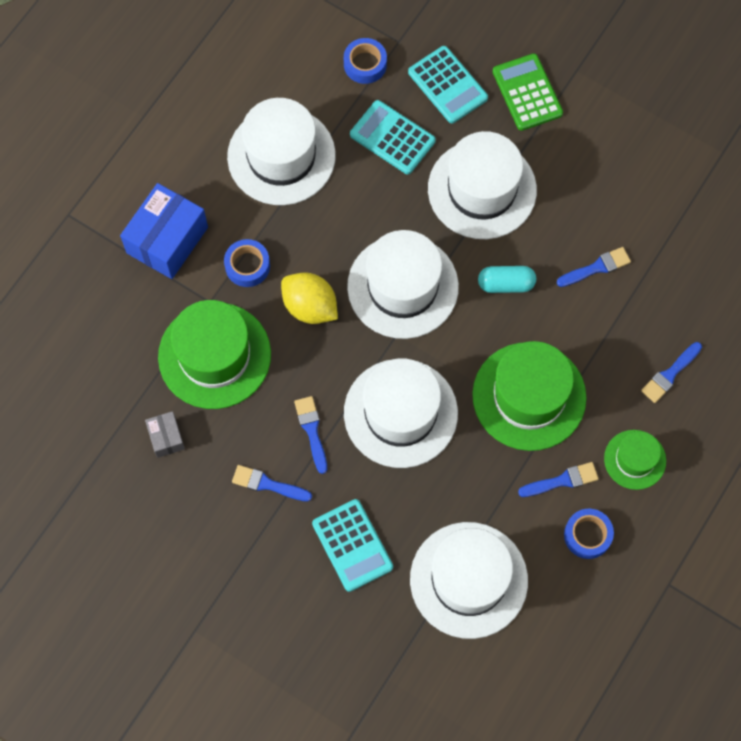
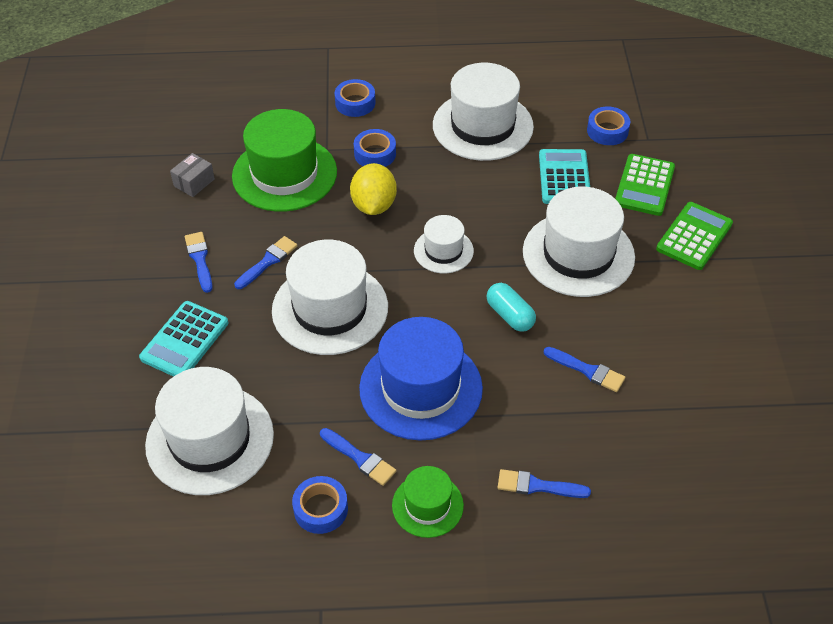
camera: 55 degrees right, 20 degrees down
(167, 240) = (355, 103): blue box -> blue tape
(403, 286) = (443, 251): white hat -> white hat, size x0.54
(447, 85) = (644, 185): turquoise calculator -> green calculator
(529, 396) = (421, 388): green hat -> blue hat

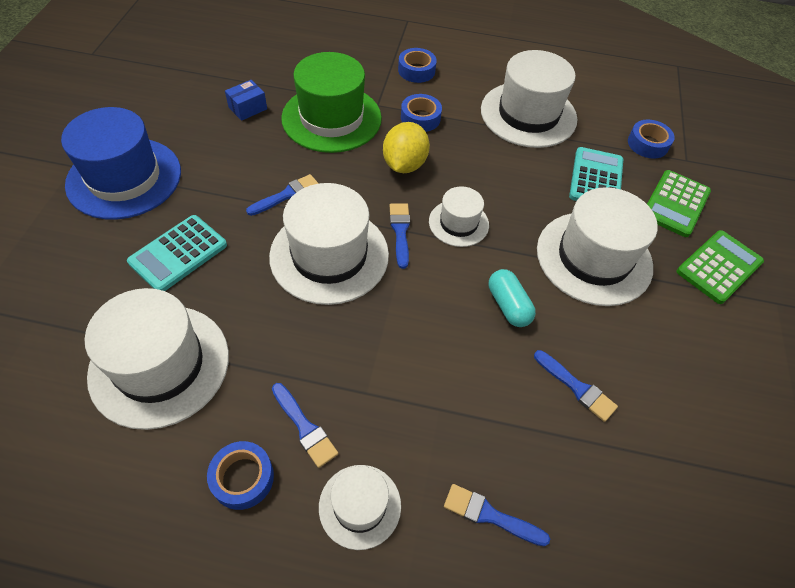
camera: 10 degrees right, 5 degrees up
(194, 182) = (248, 108): grey box -> blue box
(200, 259) = (224, 178): blue brush -> blue brush (400, 231)
(421, 388) = (393, 363): blue hat -> blue hat (124, 178)
(427, 505) = (360, 506): green hat -> white hat

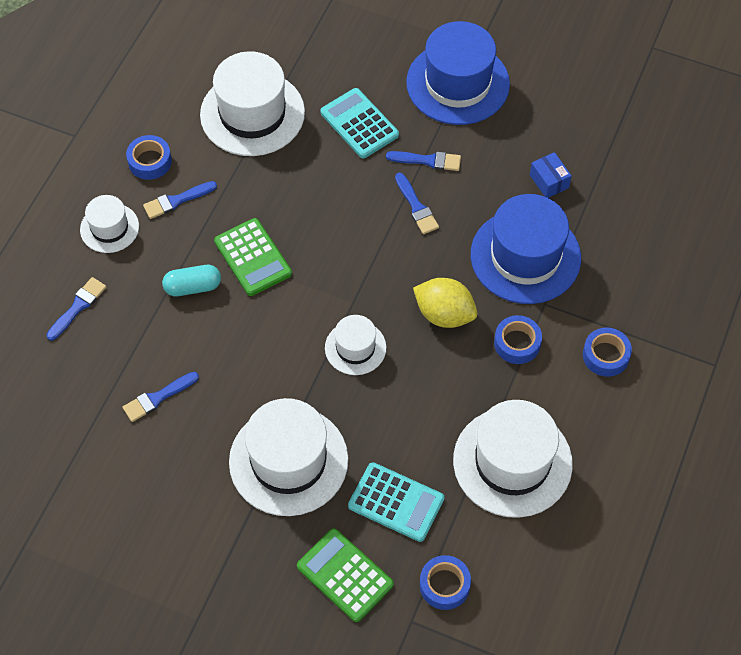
camera: 105 degrees right, 5 degrees up
(329, 255) = (336, 234): white hat -> none
(331, 118) = (525, 256): green hat -> blue hat
(400, 231) = (353, 295): blue brush -> blue brush (428, 161)
(508, 305) = (250, 367): turquoise capsule -> turquoise capsule (193, 287)
(719, 267) = (252, 581): green calculator -> green calculator (253, 257)

